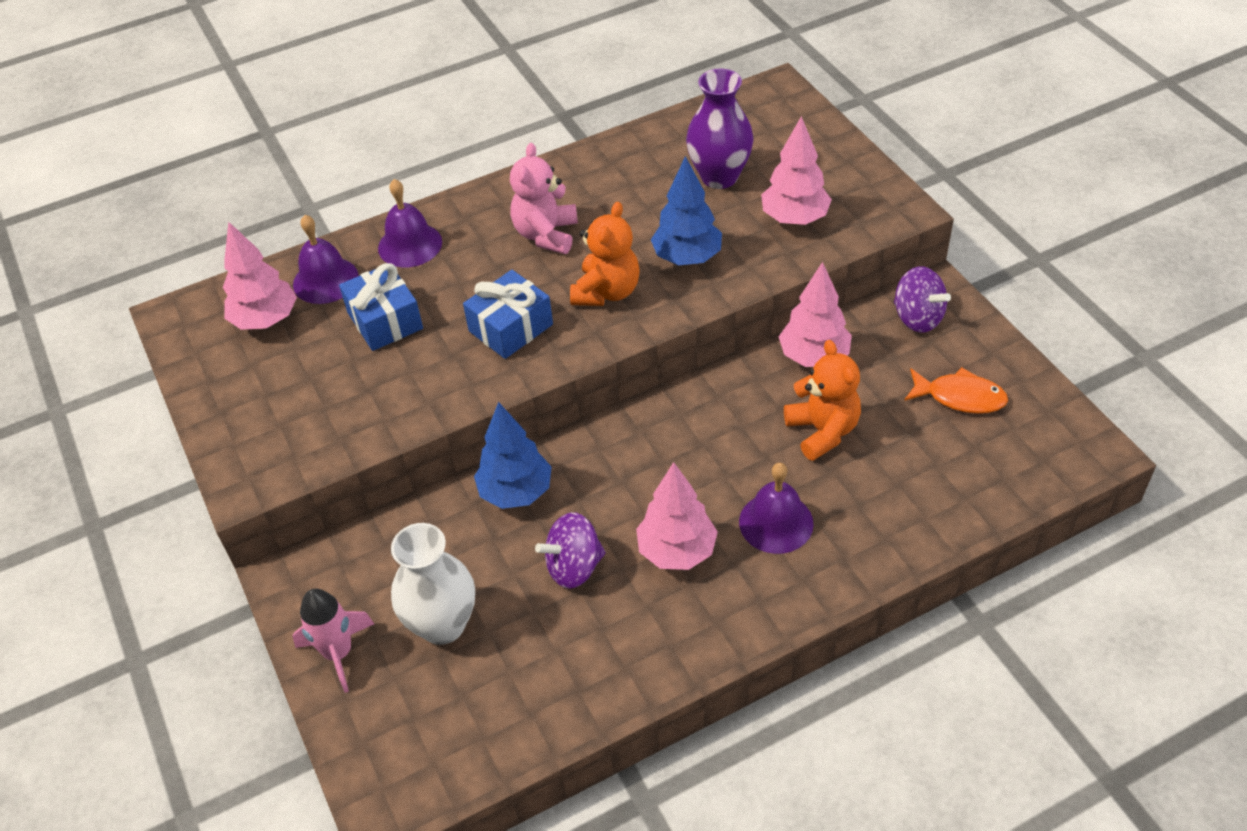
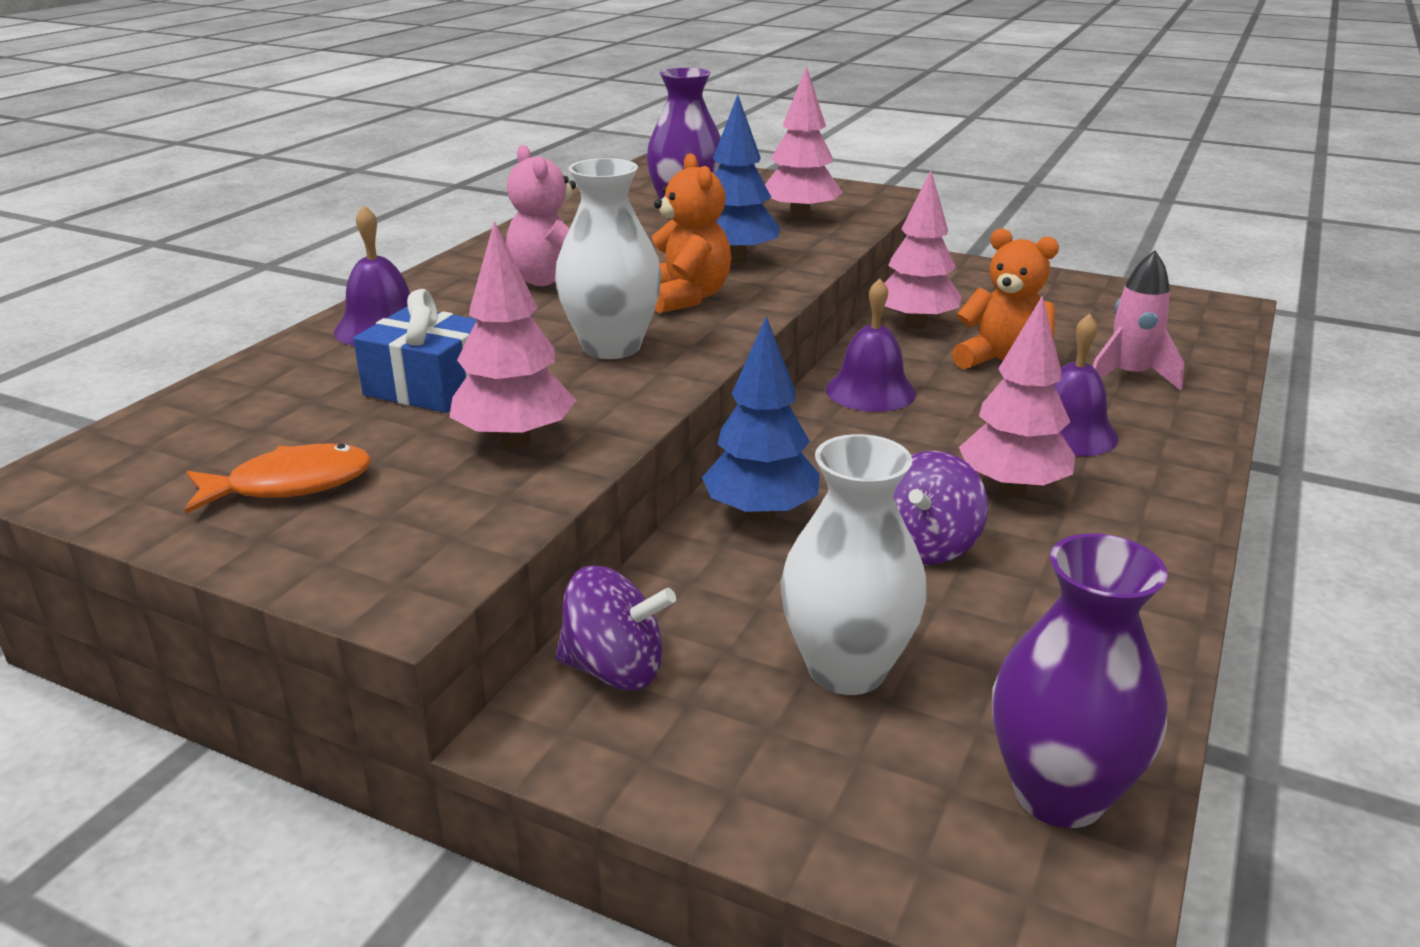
camera: 40 degrees left, 20 degrees down
(266, 320) = (234, 436): pink tree -> pink tree (515, 440)
(325, 280) = (291, 381): purple bell -> purple bell (870, 391)
(338, 653) = (739, 773): pink rocket -> pink rocket (1129, 376)
(452, 752) = (1059, 794): none -> purple vase
(510, 328) = (611, 347): blue gift -> white vase
(917, 317) = (963, 280): purple spinning top -> purple spinning top (615, 669)
(960, 397) = (1076, 310): orange fish -> orange fish (290, 485)

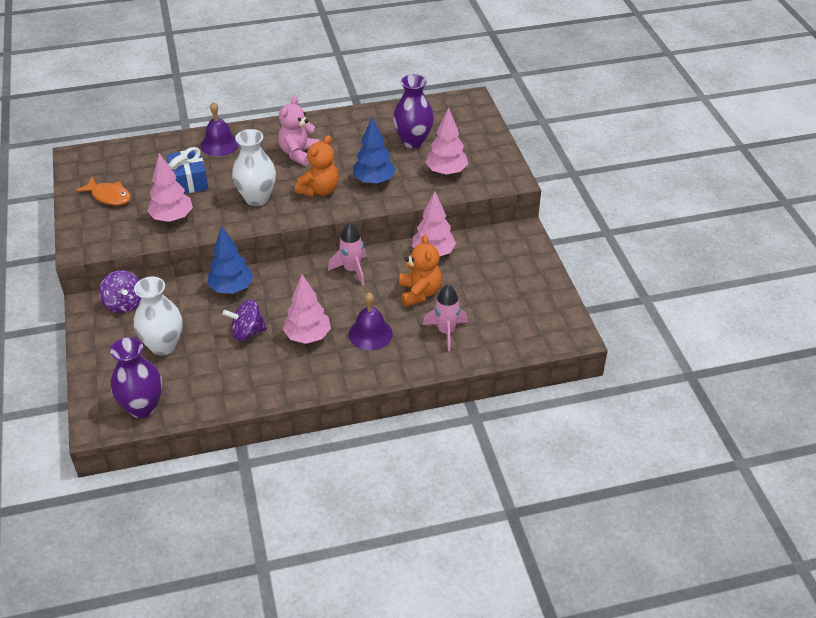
camera: 50 degrees right, 15 degrees up
(870, 391) = (352, 270): purple bell -> pink rocket

